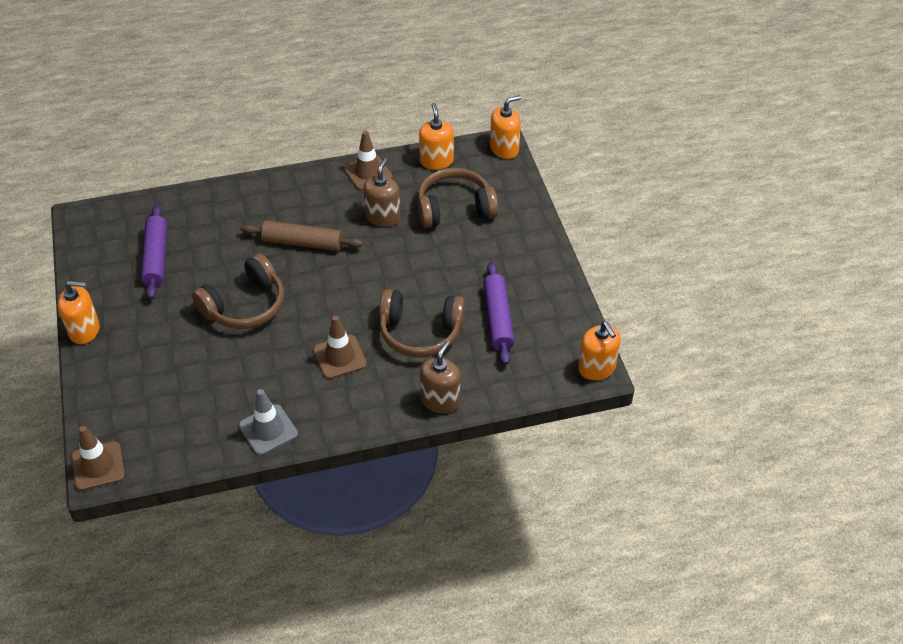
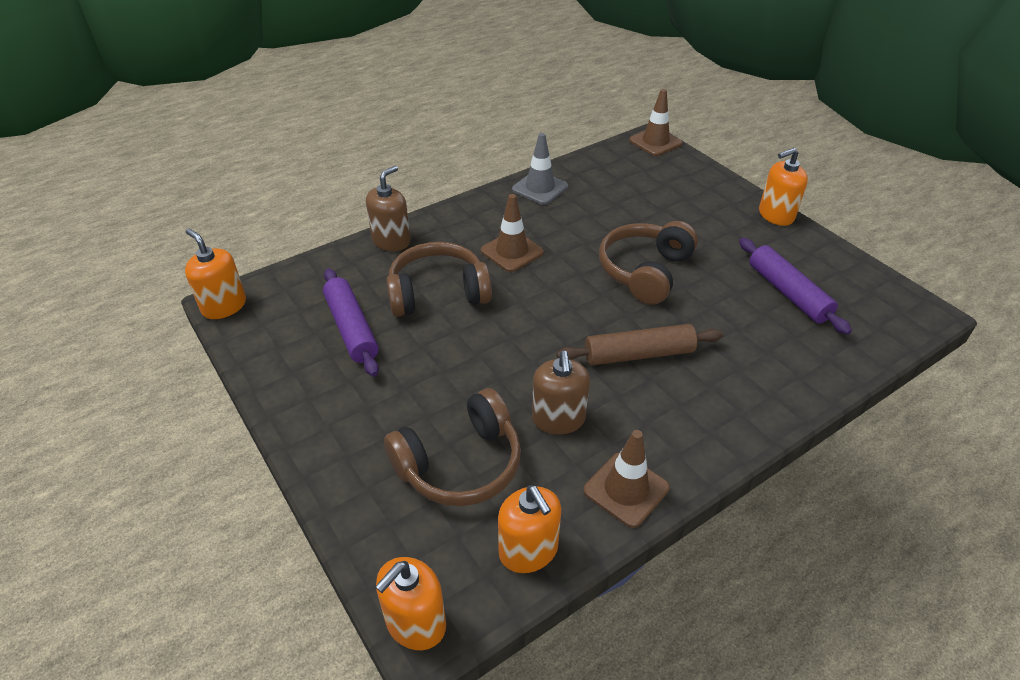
camera: 160 degrees right, 5 degrees down
(440, 400) = (391, 241): brown soap dispenser -> brown soap dispenser turned 150 degrees counterclockwise

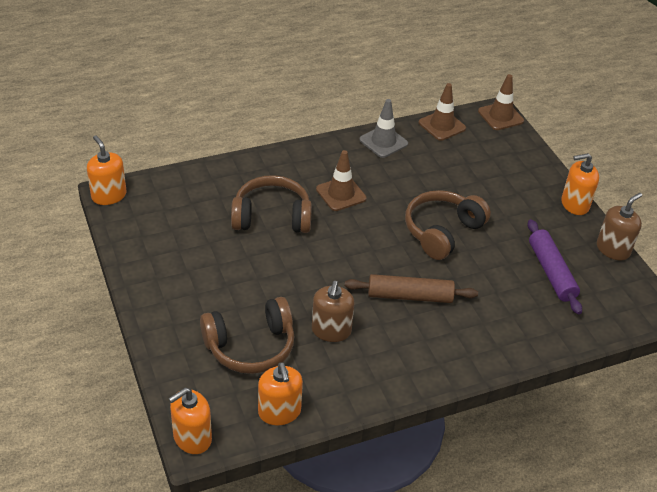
camera: 10 degrees right, 0 degrees up
(352, 328) = (199, 232): purple rolling pin -> none
(391, 241) = (248, 166): brown soap dispenser -> brown soap dispenser (613, 249)
(626, 489) = (361, 388): brown traffic cone -> brown traffic cone (442, 125)

